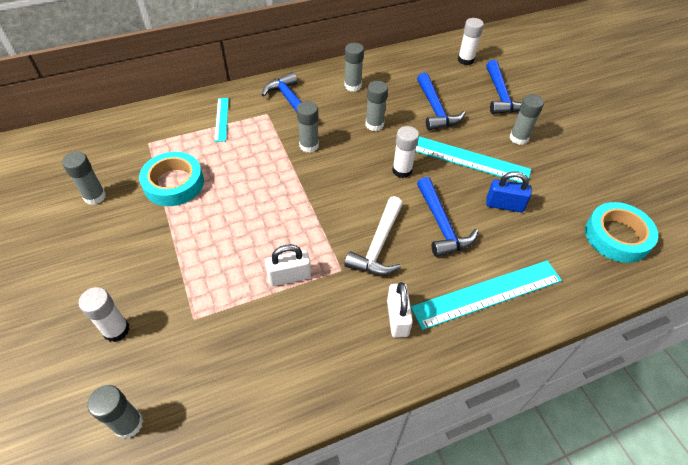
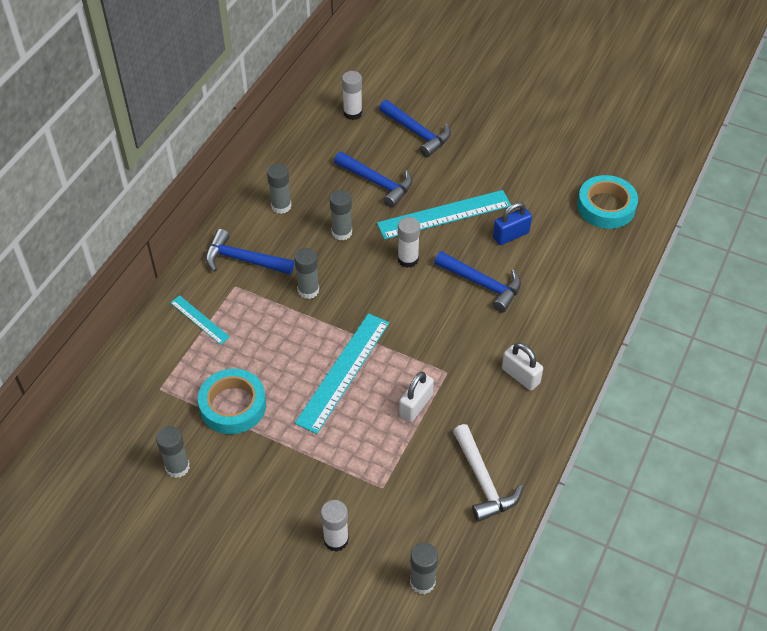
camera: 40 degrees left, 0 degrees up
(378, 245) = (454, 334): white hammer -> white hammer (483, 481)
(487, 294) = (561, 313): turquoise ruler -> turquoise ruler (343, 372)
(518, 138) = (468, 167): grey glue stick -> none

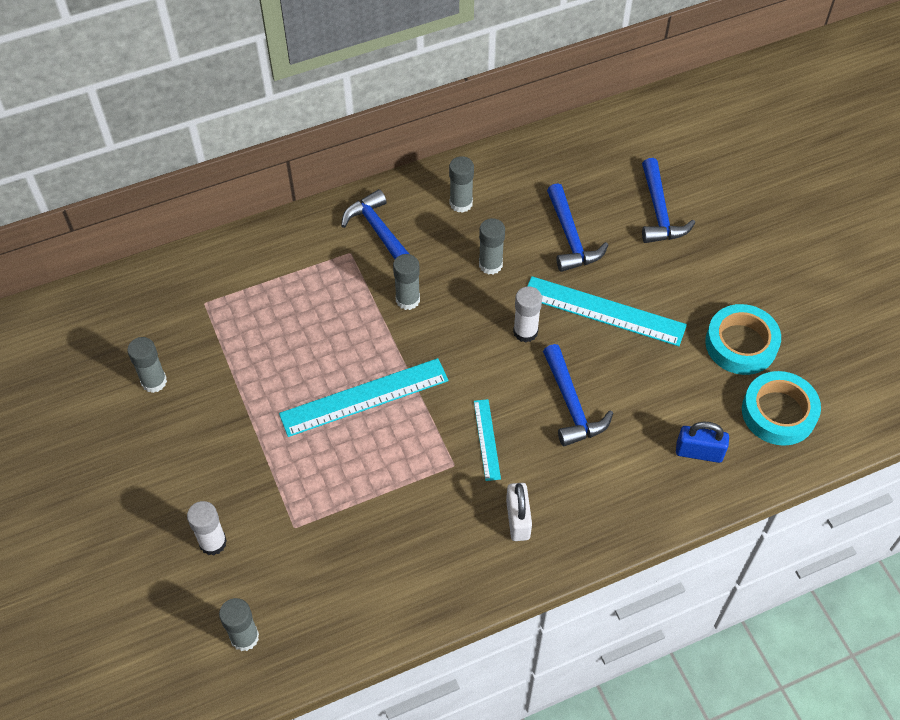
camera: 40 degrees right, 5 degrees up
(199, 319) = (292, 263): turquoise ruler -> turquoise ruler (487, 439)
(233, 405) = (246, 360): turquoise tape -> turquoise tape (741, 344)
(352, 113) = (615, 153): white glue stick -> none
(416, 405) = (395, 475): white padlock -> none
(483, 481) = (384, 590): white hammer -> none
(511, 235) = (649, 375): blue padlock -> blue padlock (699, 452)

